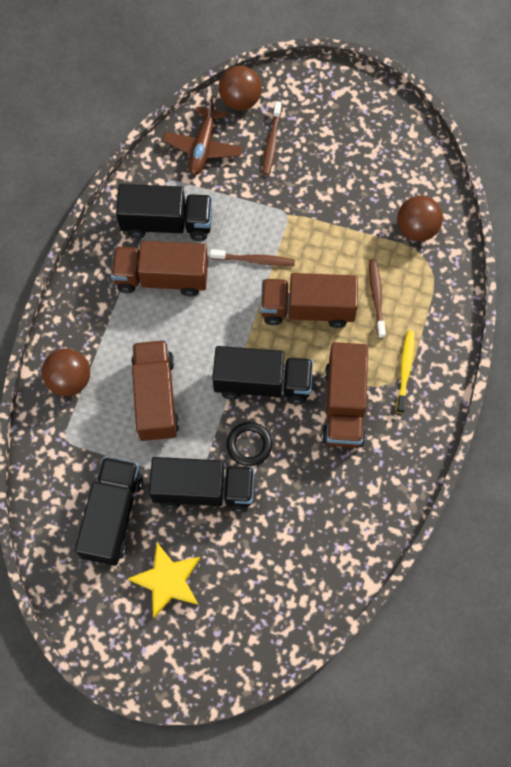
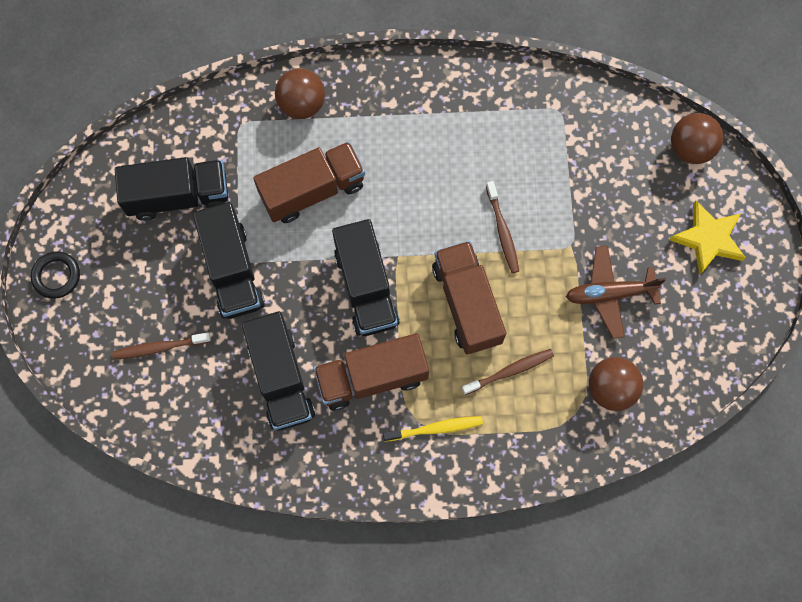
camera: 70 degrees right, 5 degrees up
(162, 278) = (445, 147): brown truck -> none
(167, 223) = (509, 129): black truck -> black truck (281, 378)
(167, 581) = (132, 270): yellow star -> yellow star (708, 239)
(203, 147) = (615, 131): brown plane -> brown plane (610, 294)
(249, 445) = (295, 297): black ring -> black ring (56, 276)
(272, 142) = (652, 199): brown toothbrush -> brown toothbrush (159, 347)

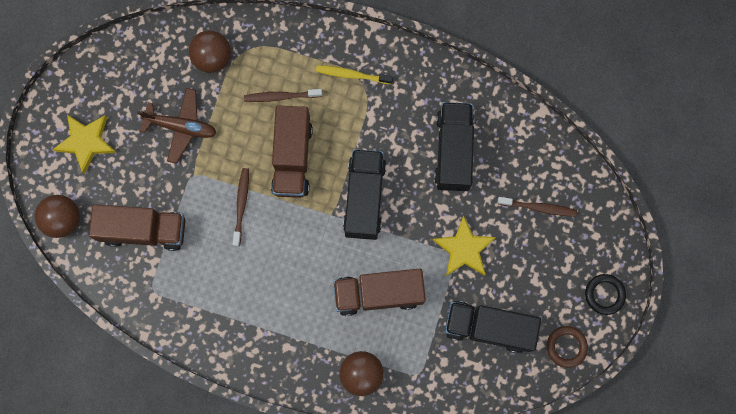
camera: 160 degrees left, 5 degrees up
(86, 206) = (566, 347): none -> brown ring
(232, 270) = (464, 249): black truck -> yellow star
(372, 377) = (385, 128): brown truck -> brown truck (144, 230)

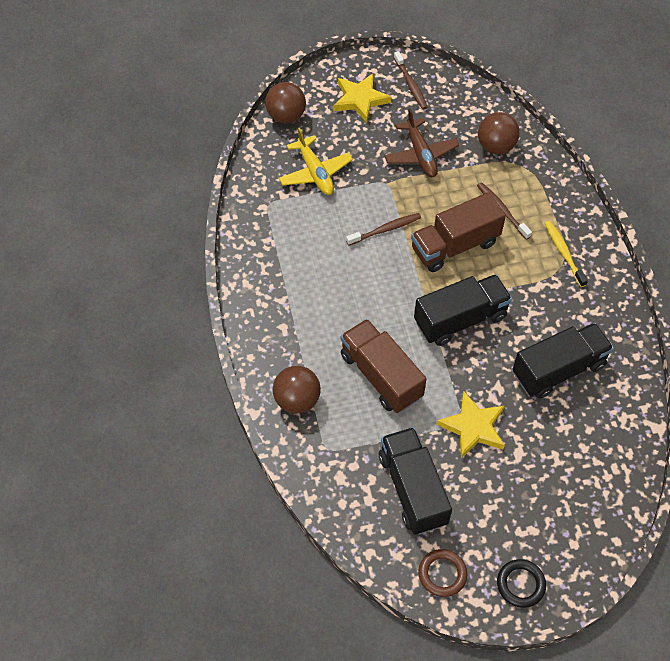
camera: 60 degrees right, 20 degrees down
(144, 230) = (315, 172): brown truck -> yellow plane
(538, 207) = (562, 473): brown toothbrush -> brown toothbrush (410, 84)

